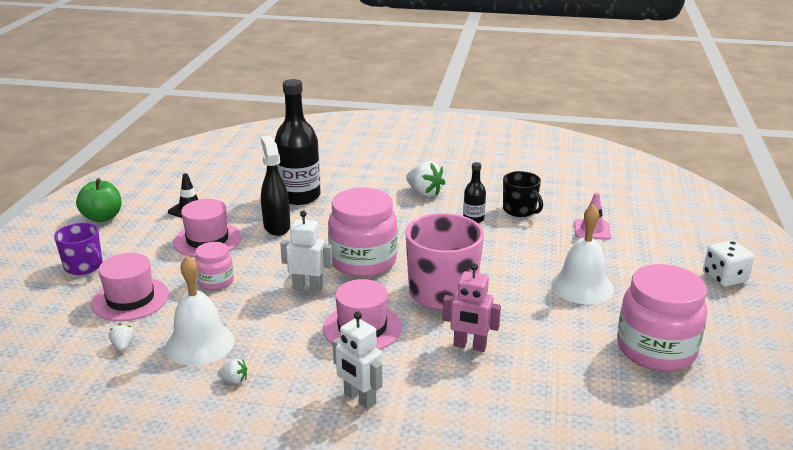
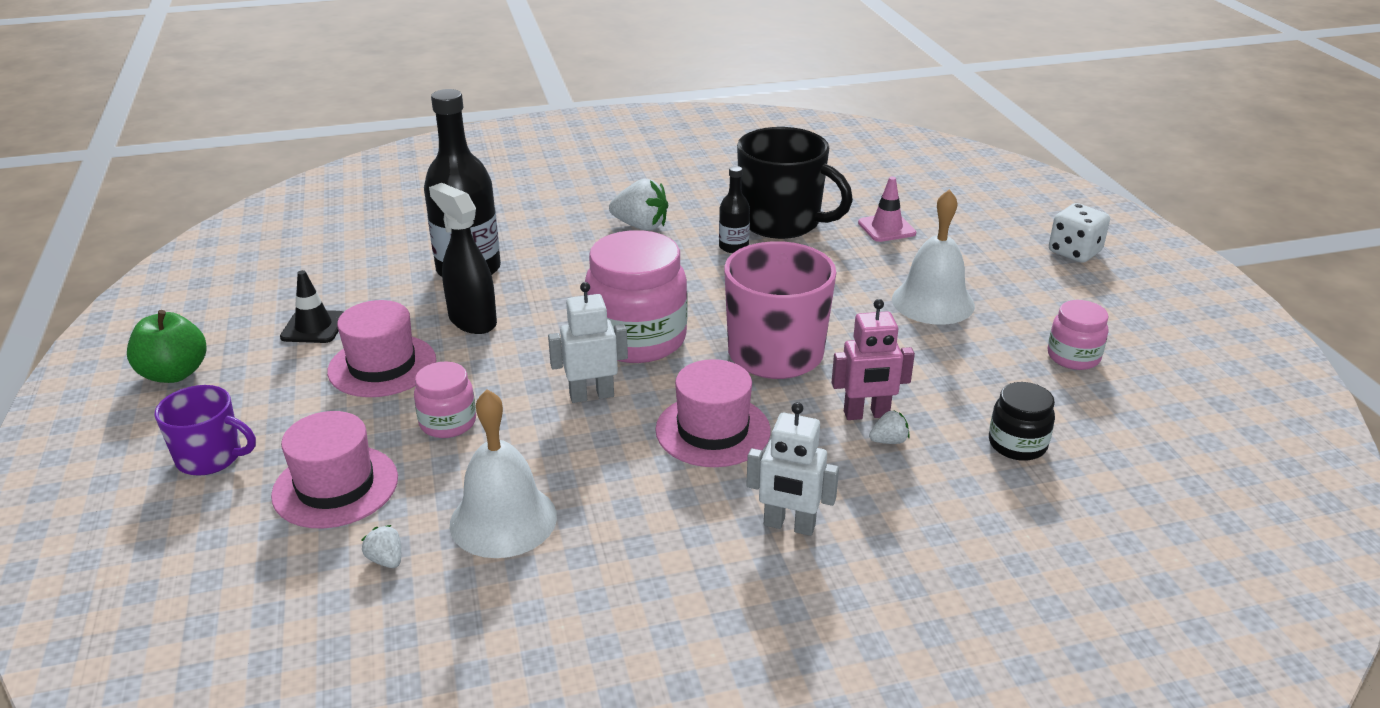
camera: 25 degrees left, 5 degrees up
(234, 380) = (599, 556): white strawberry -> white strawberry (889, 441)
(520, 210) = (781, 222): black mug -> black mug, size x1.74
(559, 395) = (1017, 444): none -> black jar
(656, 350) = (1073, 357): pink jar -> pink jar, size x0.52

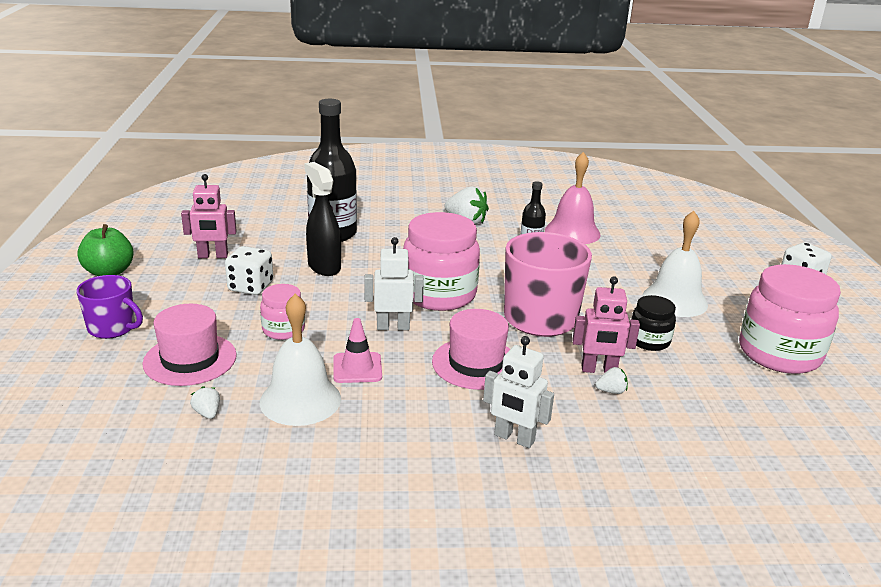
camera: 10 degrees right, 5 degrees down
(314, 327) = (213, 256): black traffic cone -> pink robot
(382, 366) = (251, 287): pink hat -> white dice
(781, 222) = (572, 232): black mug -> pink bell
(886, 228) = (652, 246): pink traffic cone -> pink traffic cone (357, 368)
(1017, 444) = (715, 409): black jar -> black jar (649, 341)
(1073, 357) = (779, 354): pink jar -> pink jar, size x1.92

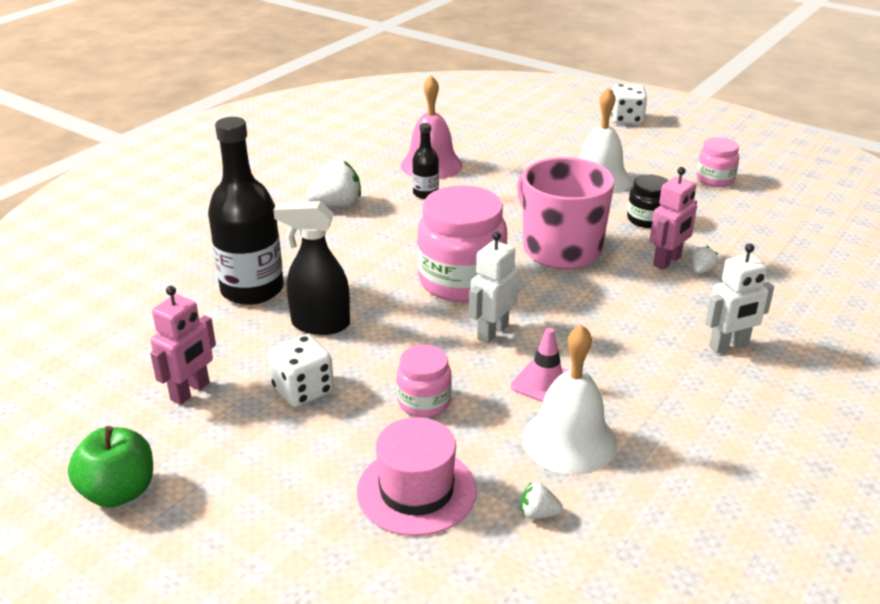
camera: 50 degrees left, 5 degrees up
(112, 328) = (275, 532): purple mug -> none
(476, 363) = (601, 314): pink hat -> none
(779, 354) = (715, 179): pink jar -> pink jar, size x0.52

